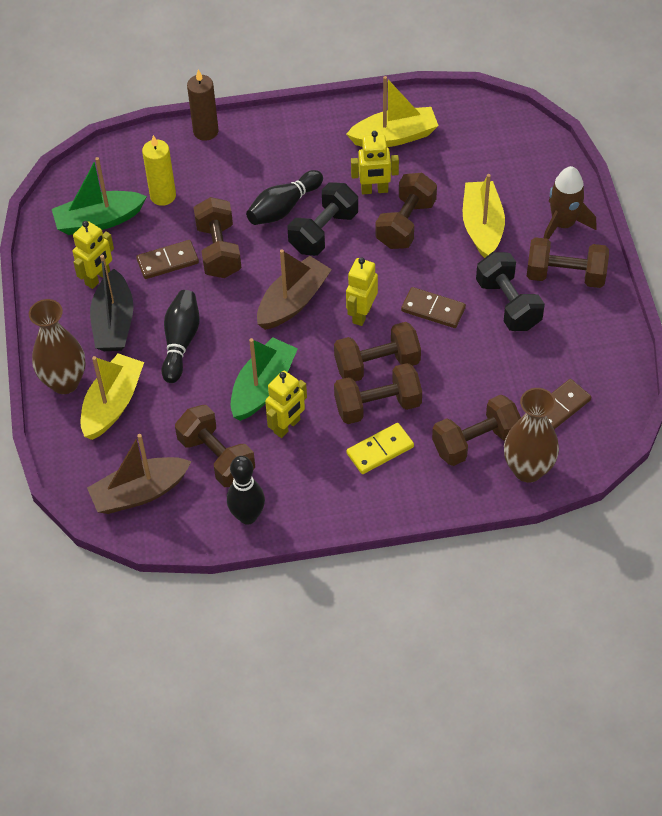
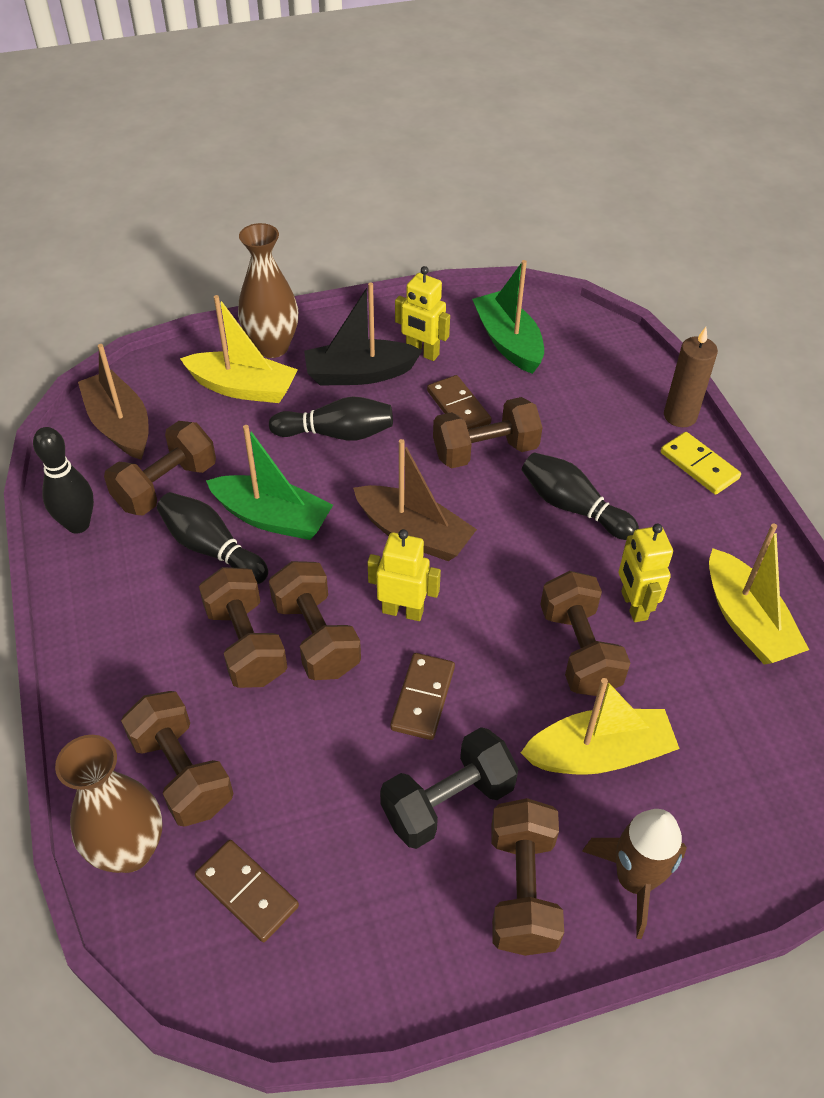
camera: 80 degrees right, 5 degrees down
(163, 196) = (560, 390): yellow candle -> none
(287, 426) = (211, 548): yellow robot -> black bowling pin
(323, 232) = (541, 554): black dumbbell -> none
(380, 450) = (171, 653): yellow domino -> yellow domino (699, 466)
(406, 224) = (579, 650): brown dumbbell -> brown dumbbell turned 60 degrees clockwise

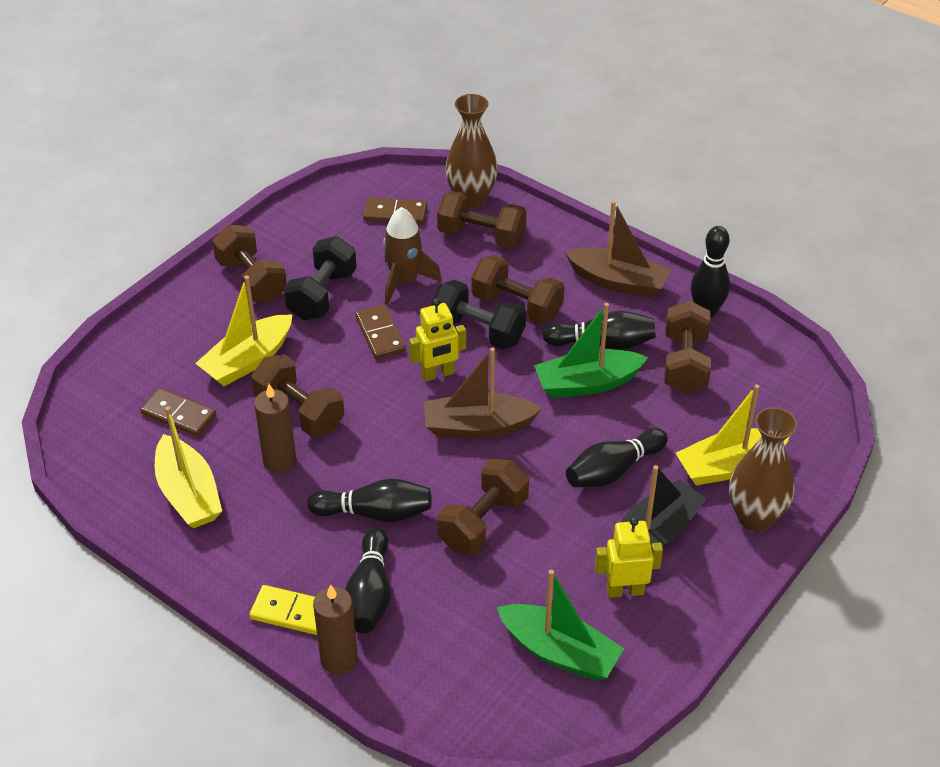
camera: 145 degrees right, 5 degrees down
(120, 425) = (775, 385): brown boat -> brown boat (618, 282)
(316, 637) = (478, 331): brown dumbbell -> black dumbbell
(458, 407) = (541, 551): brown domino -> brown domino (179, 415)
(623, 447) = (370, 594): none -> black bowling pin
(633, 606) = (279, 461): yellow robot -> brown candle
(634, 880) = (191, 313): brown rocket -> brown rocket (404, 282)
(746, 621) = (188, 494): yellow boat -> yellow boat turned 150 degrees counterclockwise

